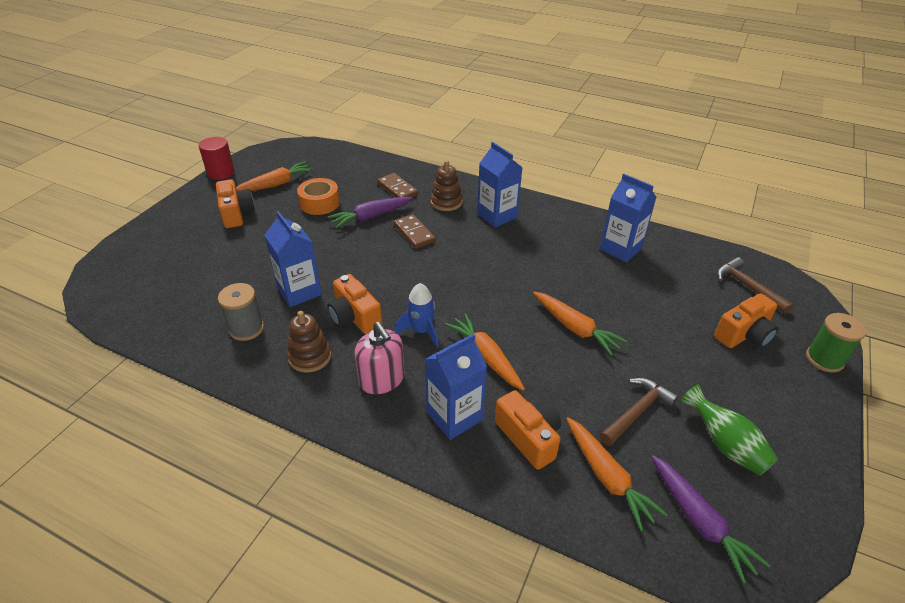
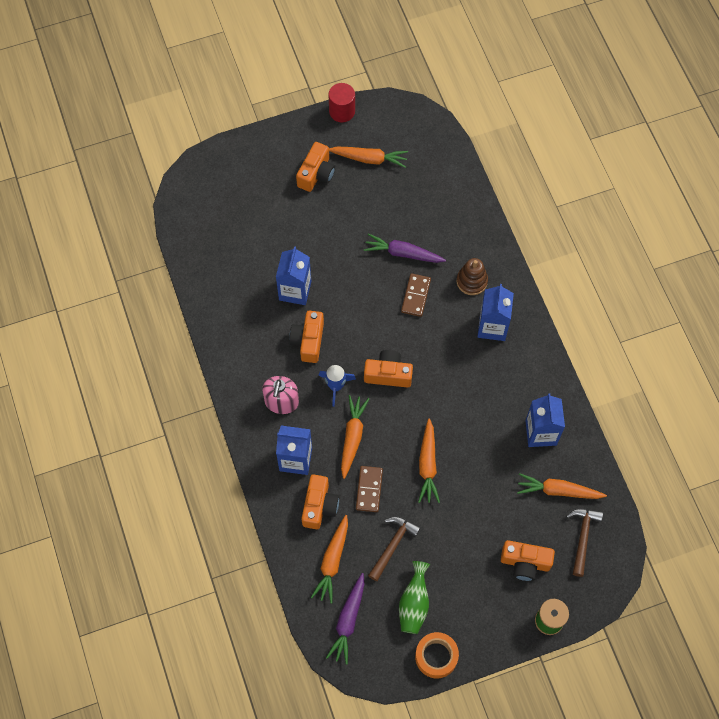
camera: 45 degrees right, 25 degrees up
(246, 329) = (241, 297): grey spool -> none
(310, 356) = (258, 350): brown stacking toy -> none
(319, 203) = (381, 208): orange tape -> orange tape (436, 656)
(397, 189) = (451, 236): brown domino -> brown domino (369, 489)
(457, 292) = (388, 374): none -> orange camera
(637, 412) = (393, 545): brown hammer -> brown hammer turned 60 degrees counterclockwise
(686, 272) = (558, 491): none -> orange carrot

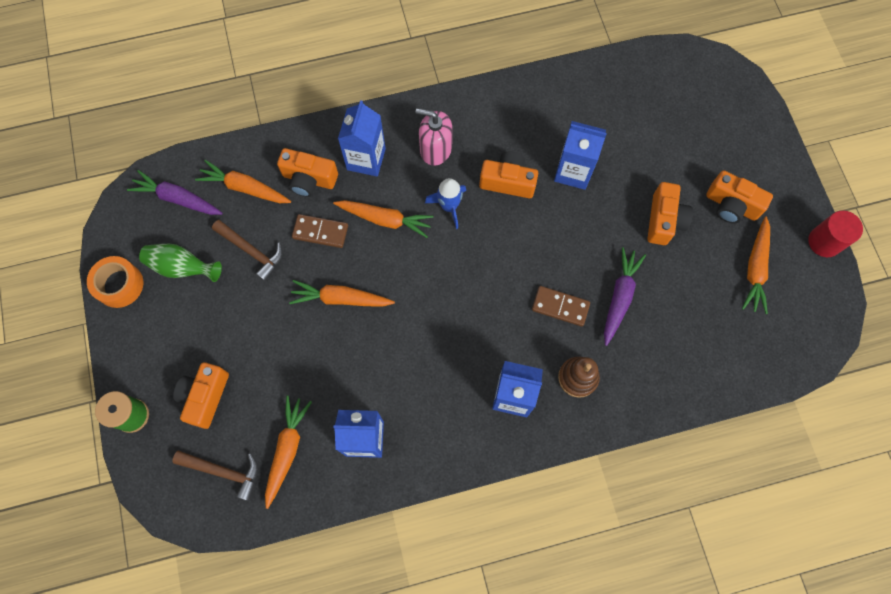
camera: 95 degrees right, 5 degrees up
(388, 374) = (459, 265): orange camera -> orange camera (664, 220)

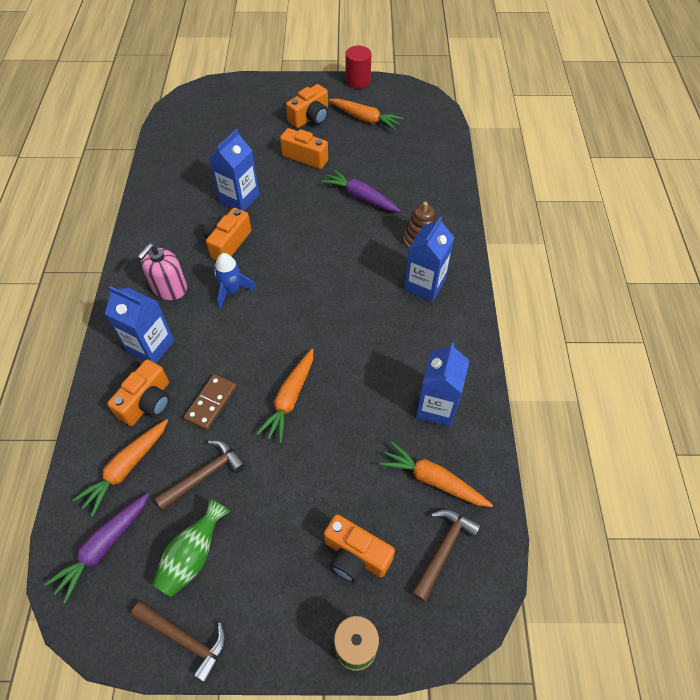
camera: 75 degrees left, 15 degrees down
(119, 285) = (185, 639): orange tape -> brown hammer
(385, 219) = (222, 344): orange carrot -> none
(560, 306) = (356, 235): brown domino -> none

